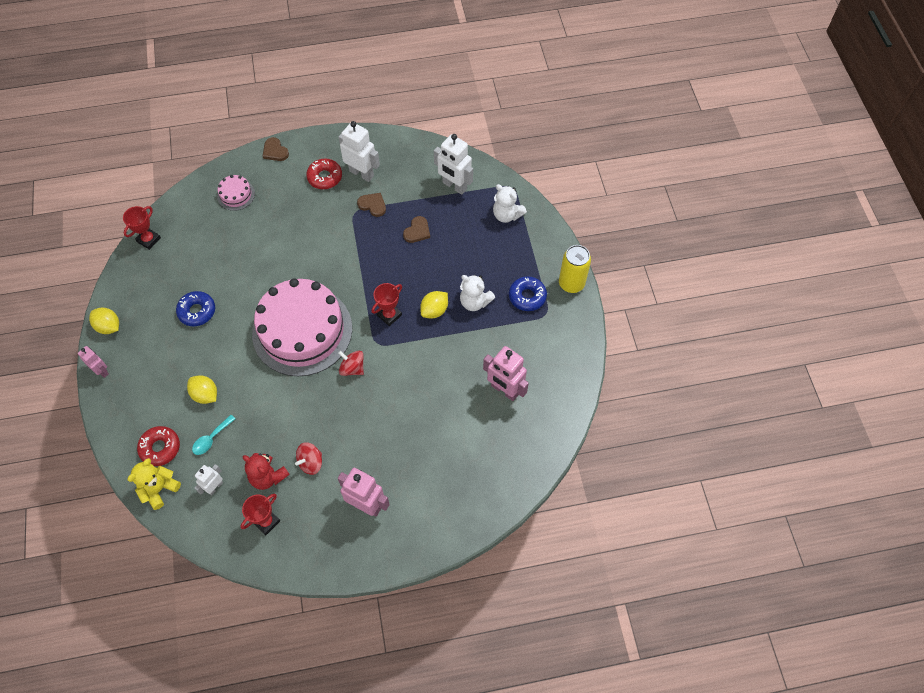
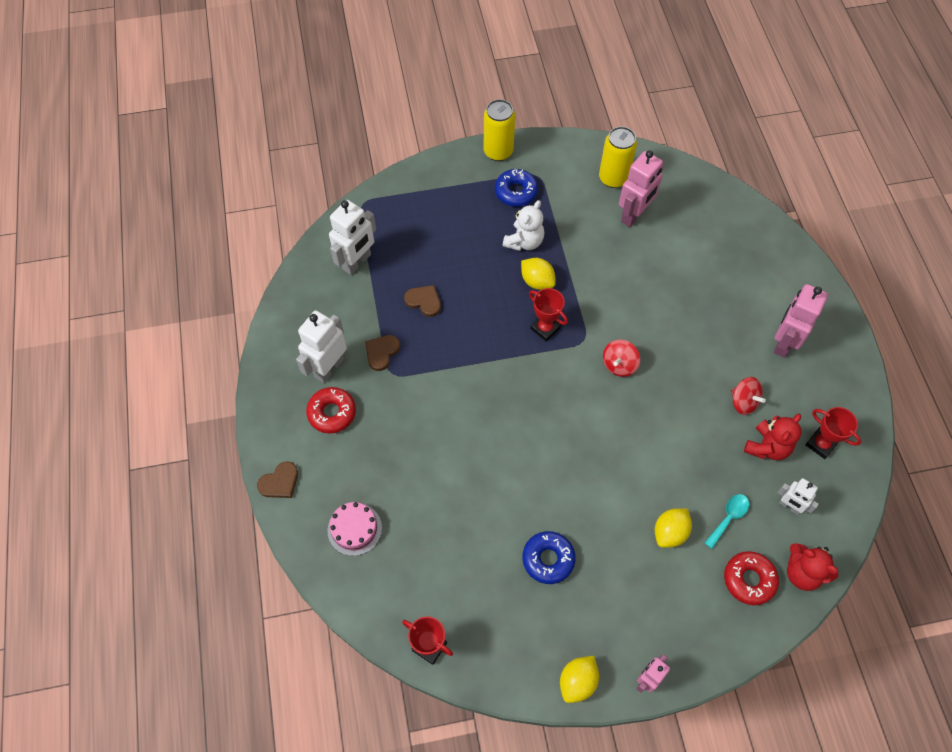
camera: 90 degrees left, 0 degrees up
(159, 489) = (802, 573): yellow teddy bear -> red teddy bear
(211, 439) = (728, 518): turquoise spoon -> turquoise spoon turned 90 degrees counterclockwise
(302, 331) = (571, 424): pink cake -> none
(506, 215) = (403, 209): white teddy bear -> none
(546, 375) = (613, 178): none -> yellow can

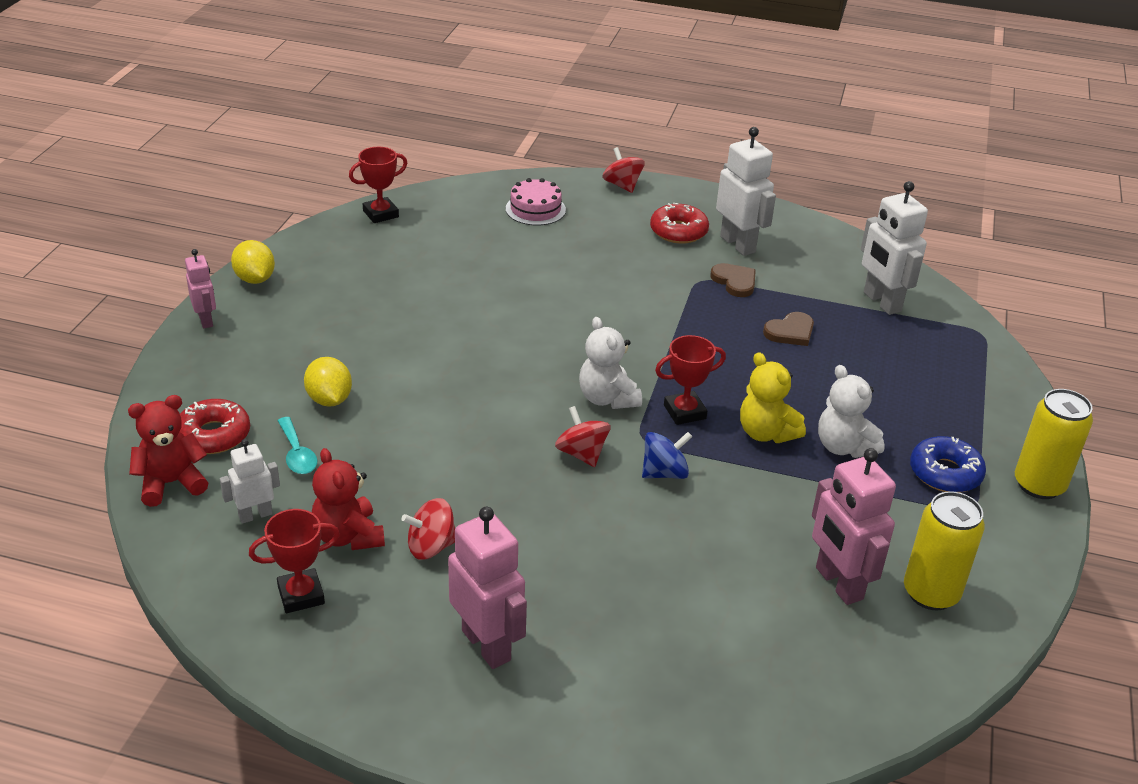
camera: 115 degrees right, 25 degrees down
(280, 482) = (622, 185): brown heart -> red spinning top
(537, 281) = (766, 433): yellow lemon -> yellow teddy bear
(548, 559) = (389, 306): blue donut -> none
(560, 373) = (607, 398): none -> white teddy bear
(606, 317) = (664, 473): none -> blue spinning top

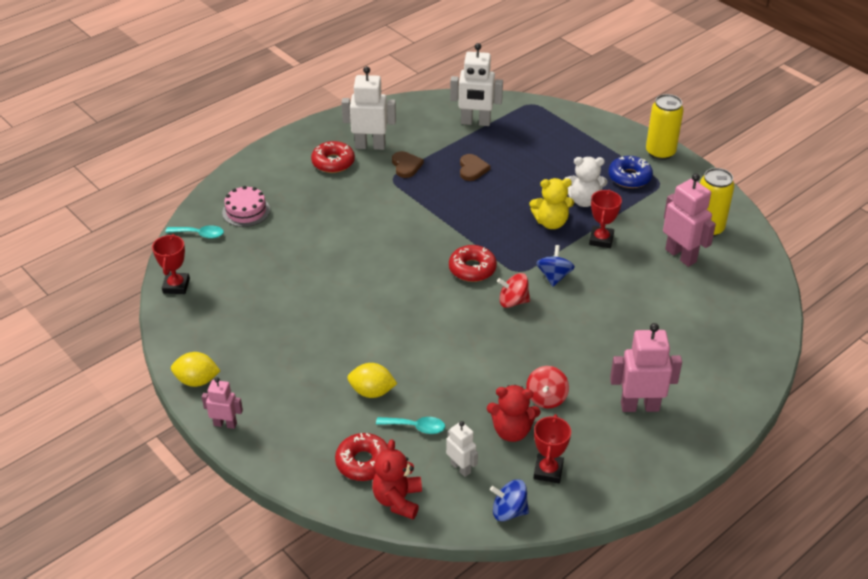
camera: 55 degrees left, 5 degrees up
(208, 583) = (509, 511): none -> blue spinning top
(255, 515) = (461, 468): white robot -> white robot turned 135 degrees clockwise
(470, 197) = (199, 234): none -> turquoise spoon
(607, 398) = (472, 269): white teddy bear -> red donut
(622, 185) = (257, 161): red spinning top -> none
(684, 412) = (509, 244): red trophy -> red trophy (601, 239)
(735, 282) = (406, 166): brown heart -> brown heart turned 75 degrees clockwise
(838, 583) = (681, 255): pink robot -> pink robot turned 135 degrees counterclockwise

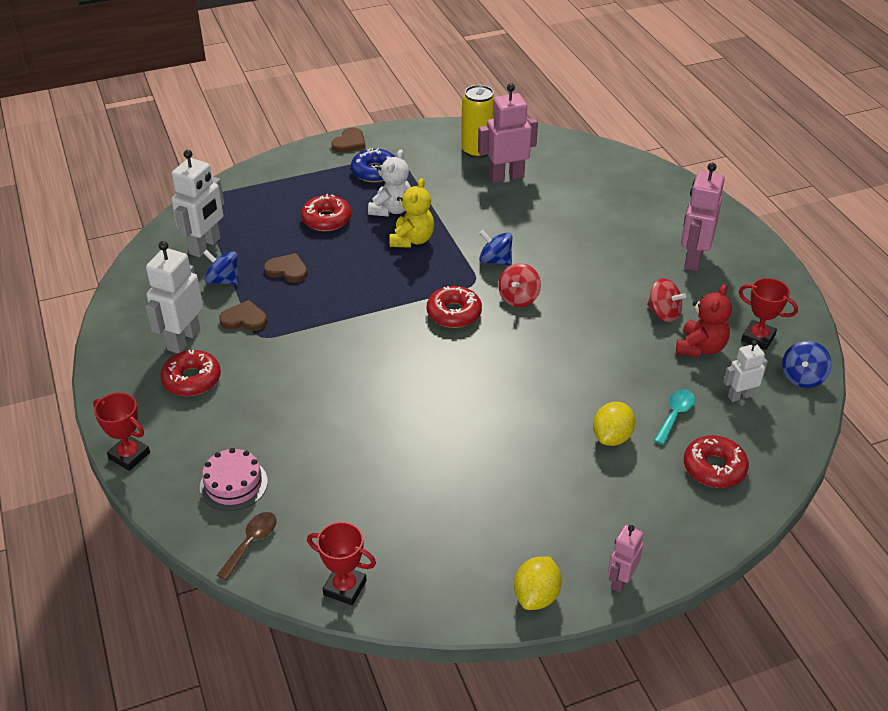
camera: 70 degrees left, 0 degrees up
(199, 234) = (251, 543): turquoise spoon -> brown spoon
(397, 500) = (772, 453): red teddy bear -> none
(442, 143) = (223, 280): none -> blue spinning top
(547, 170) = (326, 219): none -> red donut
(601, 239) = (457, 216): red trophy -> red trophy (129, 455)
(660, 152) = (349, 143): yellow can -> brown heart

